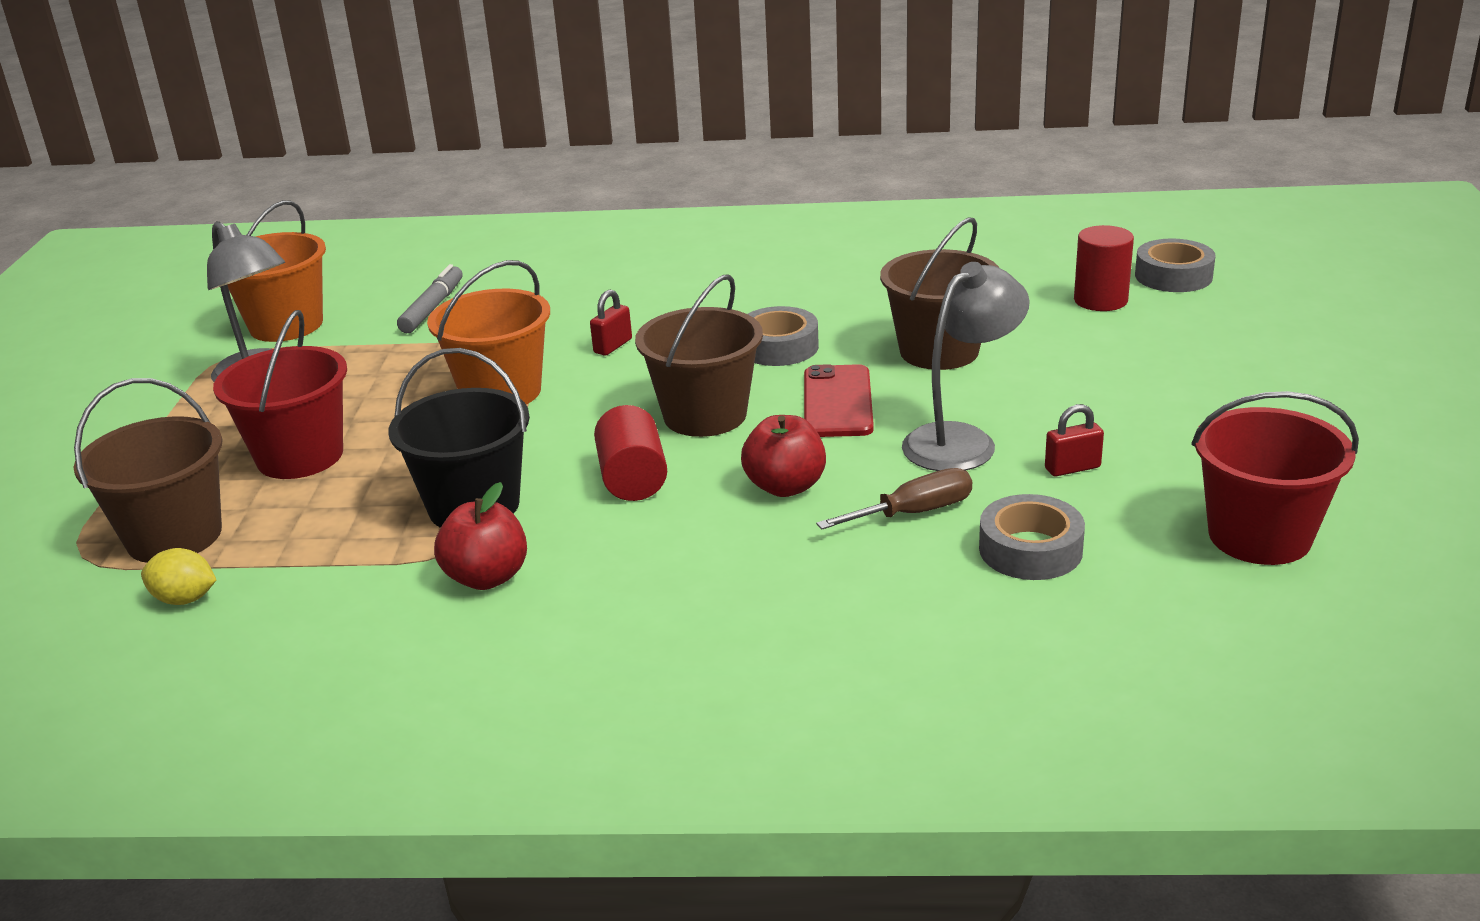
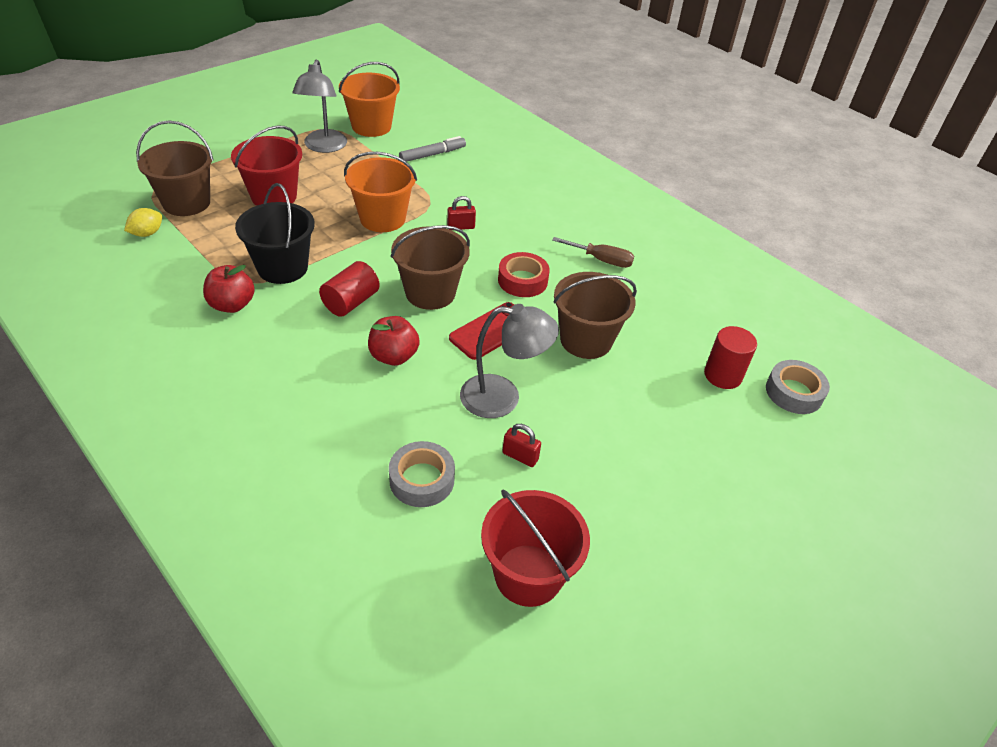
camera: 40 degrees right, 15 degrees up
(185, 599) = (147, 233): yellow lemon -> yellow lemon turned 75 degrees clockwise
(778, 347) = (522, 280): grey tape -> red tape
(914, 513) = (414, 416): brown screwdriver -> brown screwdriver (601, 260)

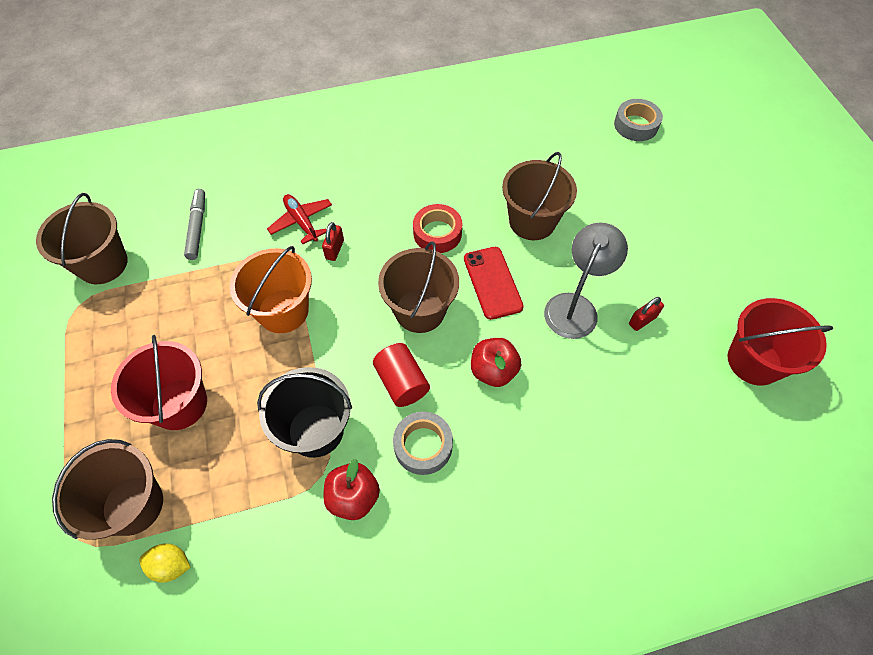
camera: 60 degrees left, 15 degrees up
(147, 233) = (171, 565): yellow lemon -> yellow lemon turned 60 degrees counterclockwise
(324, 147) = (112, 324): grey lamp -> none
(371, 126) = (102, 264): orange bucket -> brown bucket
(422, 480) = (645, 399): grey tape -> grey tape (423, 446)
(476, 201) = (301, 222): none -> red plane
(601, 260) = (438, 166): brown screwdriver -> none
(723, 375) = (604, 155): red cylinder -> none

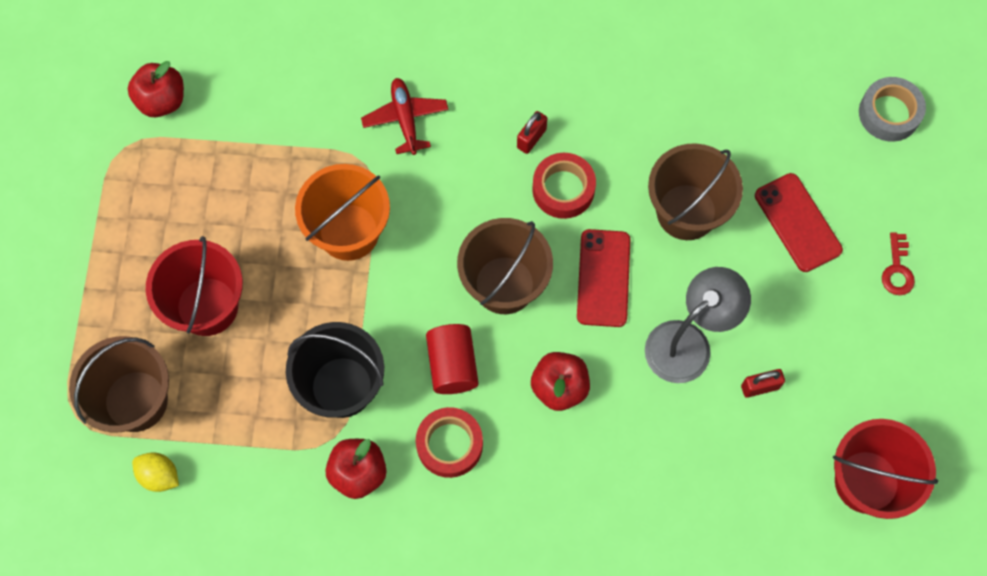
camera: 20 degrees right, 10 degrees up
(102, 264) = (162, 100): brown bucket -> red apple
(197, 227) = (281, 86): grey marker -> none
(334, 249) = (432, 170): red padlock -> red padlock (531, 138)
(423, 446) = (449, 444): grey tape -> red tape
(611, 205) = (797, 222): none -> red phone
(693, 214) = (897, 269): none -> red key

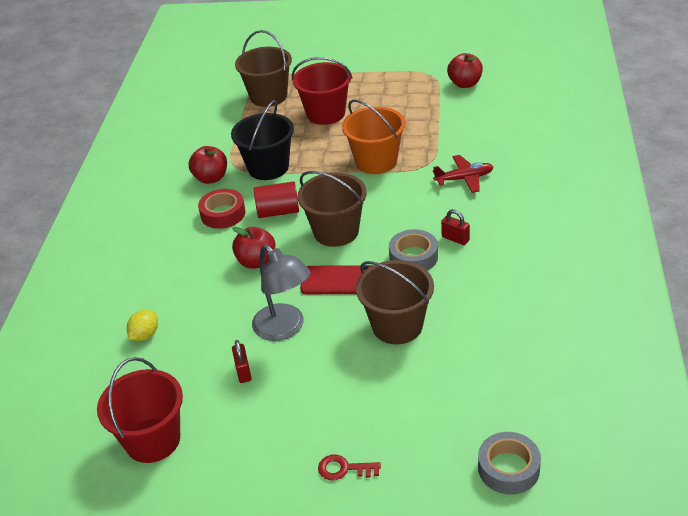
camera: 95 degrees right, 30 degrees down
(159, 475) = (223, 108): yellow lemon -> yellow lemon (145, 335)
(563, 189) = (413, 257): red tape -> grey tape
(797, 222) = (389, 397): red phone -> none

